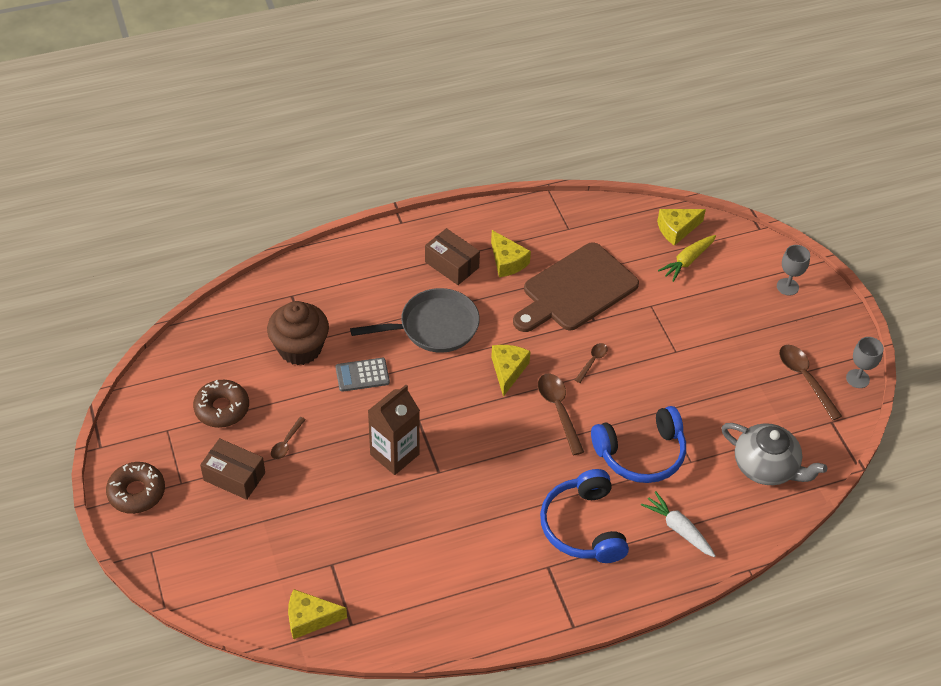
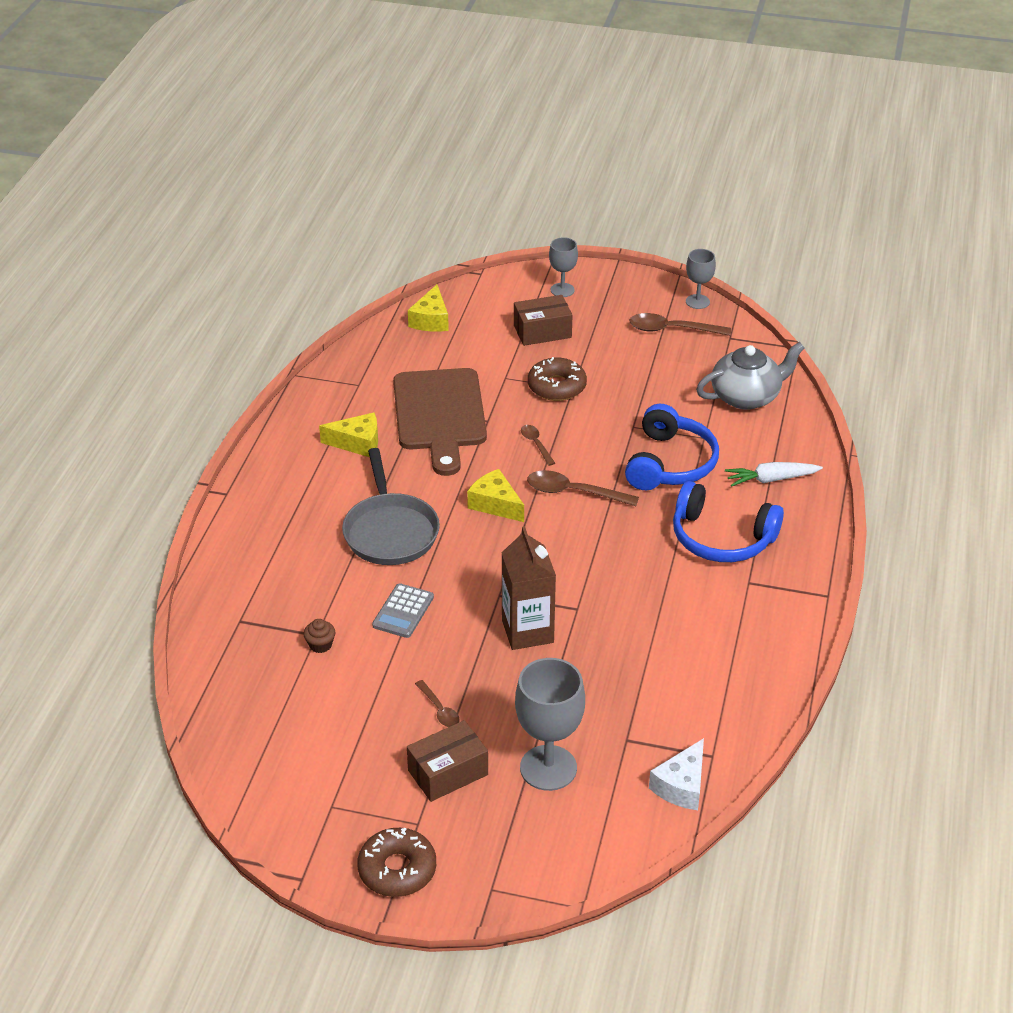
camera: 55 degrees left, 10 degrees down
(222, 408) = (344, 745): brown donut -> brown donut (556, 386)
(275, 531) = (548, 768): none -> grey goblet
(300, 348) = (320, 645): brown cupcake -> brown cupcake, size x0.40
(310, 619) = (681, 786): yellow cheese -> white cheese
(434, 327) = (390, 531): grey pan -> grey pan turned 150 degrees clockwise
(451, 265) = (322, 483): brown box -> brown box (542, 331)
(687, 261) = (475, 331): yellow carrot -> none

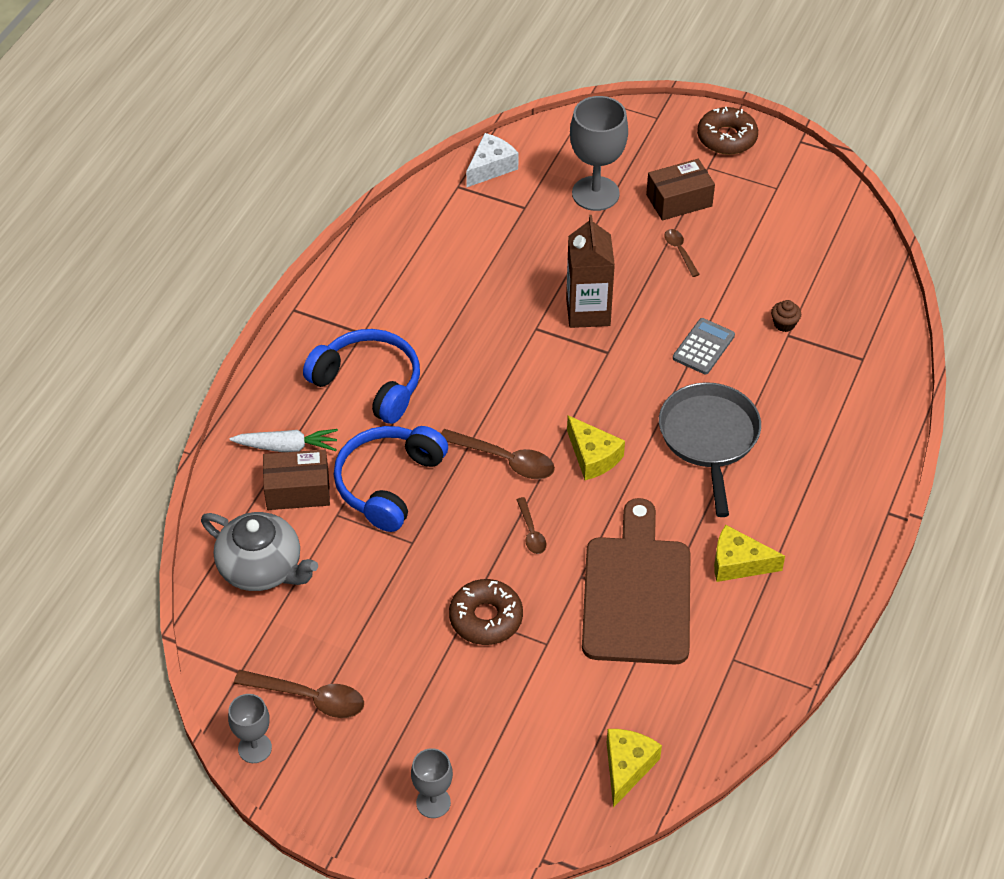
camera: 170 degrees left, 10 degrees up
(542, 331) = (481, 721): brown box -> brown box (297, 490)
(746, 396) = (262, 568): grey teapot -> grey teapot turned 135 degrees counterclockwise

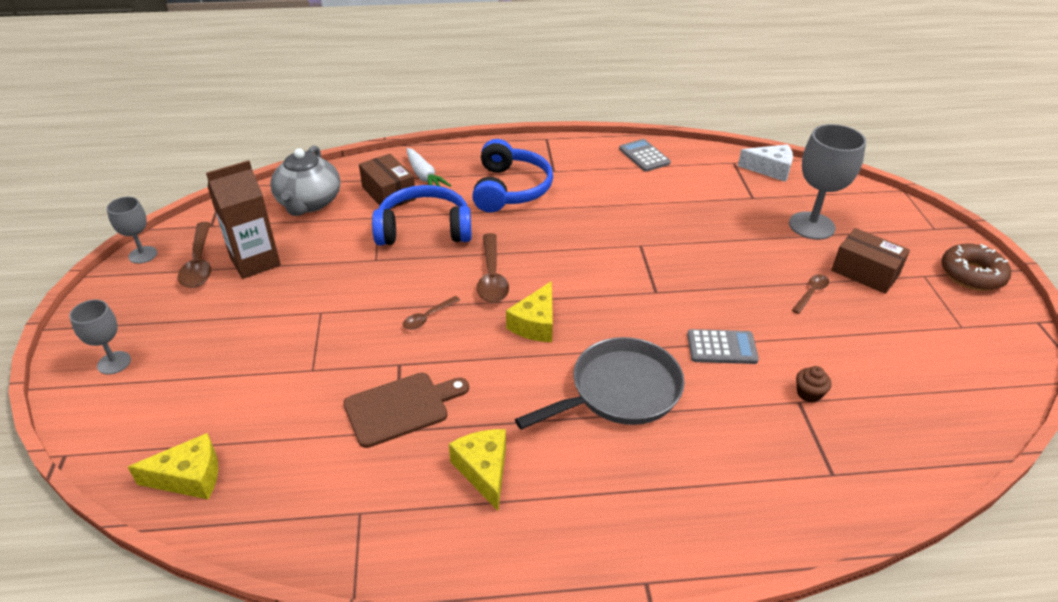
camera: 60 degrees right, 10 degrees down
(393, 247) = (644, 156): none -> grey calculator
(486, 618) = (321, 324): brown donut -> none
(588, 311) = (686, 265): brown carton -> brown carton (255, 262)
(636, 593) = (401, 408): brown cutting board -> brown cutting board, size x0.62

